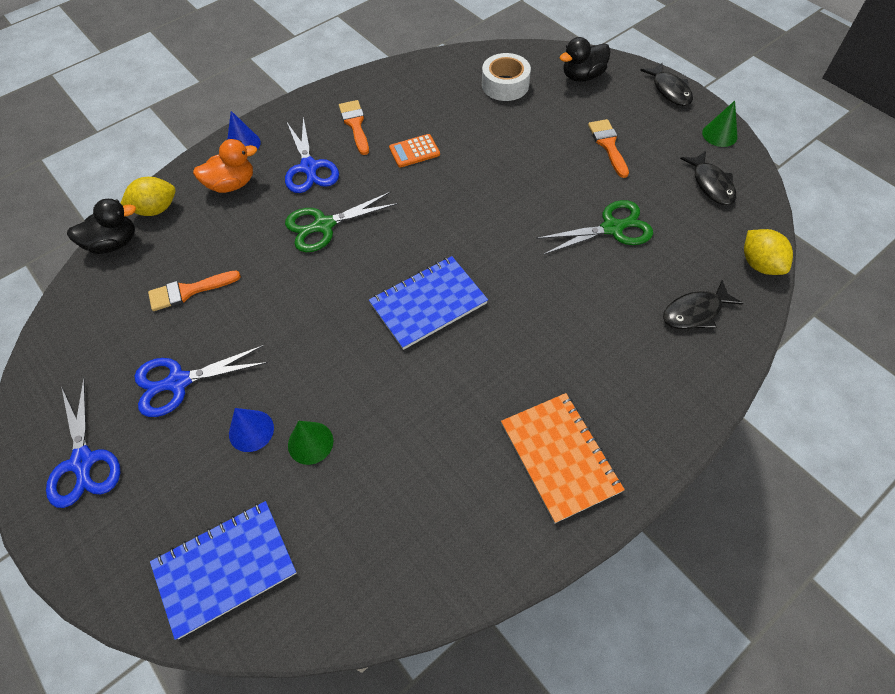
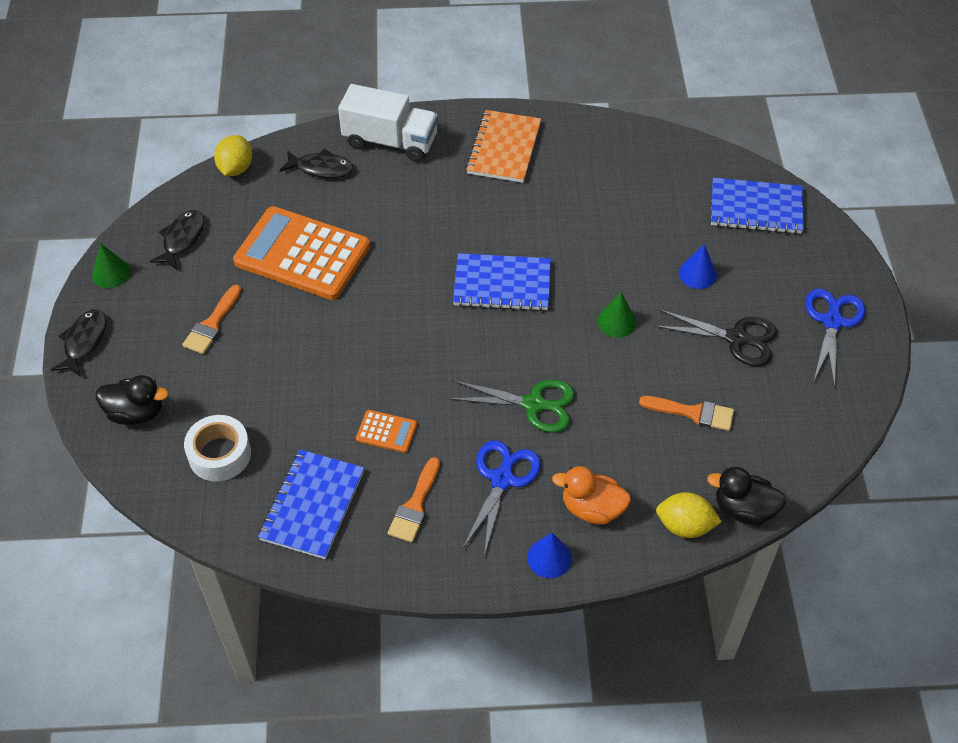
camera: 145 degrees left, 5 degrees down
(178, 382) = (736, 338): blue scissors -> black scissors
(310, 443) = (660, 243): green cone -> green cone (616, 321)
(419, 92) = (312, 505): none -> blue notebook
(612, 228) = (302, 254): green scissors -> orange calculator
(673, 385) = (390, 141): none -> white truck

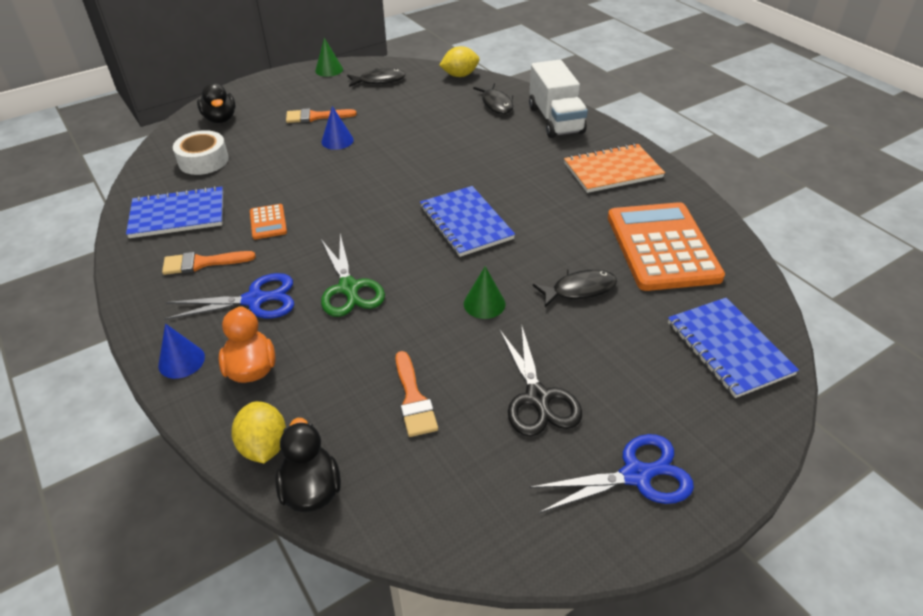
camera: 60 degrees right, 10 degrees down
(84, 342) = (266, 82): black fish -> black fish (579, 289)
(302, 254) = (408, 126): orange calculator -> orange calculator (662, 247)
(697, 274) = (595, 337): blue cone -> blue cone (337, 140)

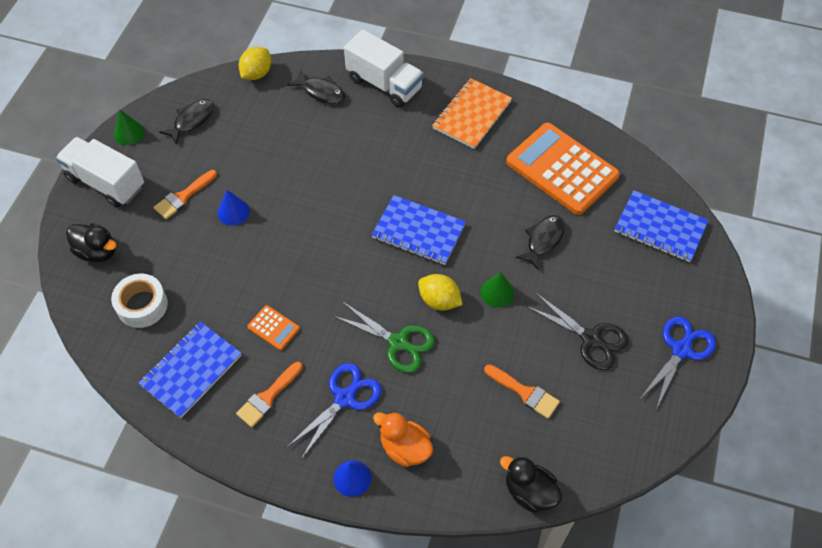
camera: 40 degrees left, 15 degrees up
(264, 446) = (473, 489): yellow lemon -> yellow lemon (439, 300)
(278, 87) = (106, 182): none -> white truck

